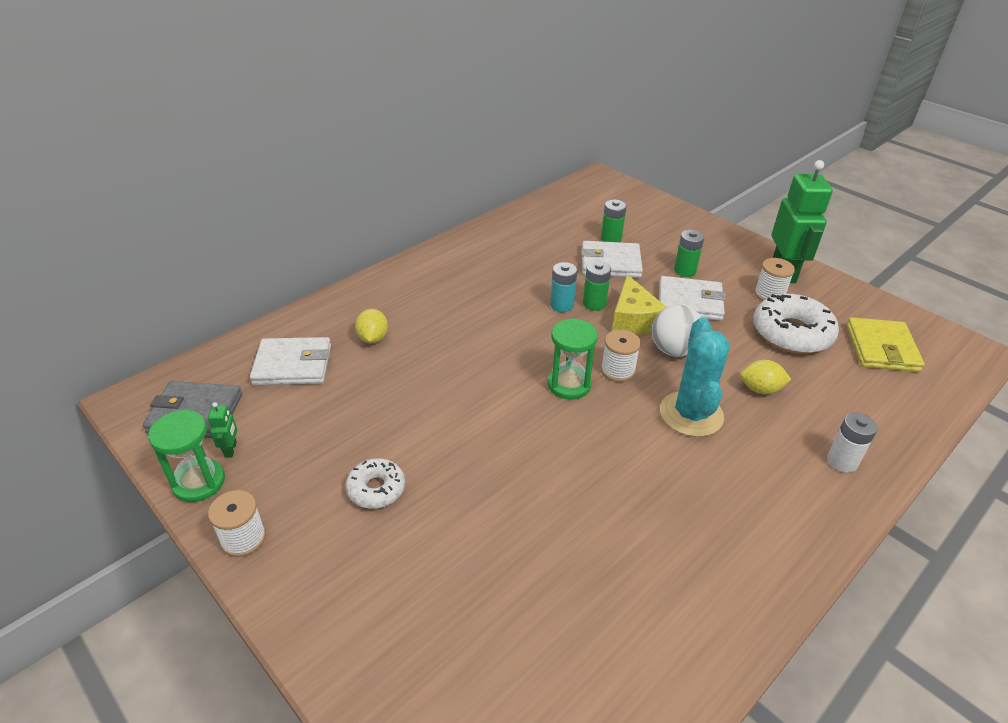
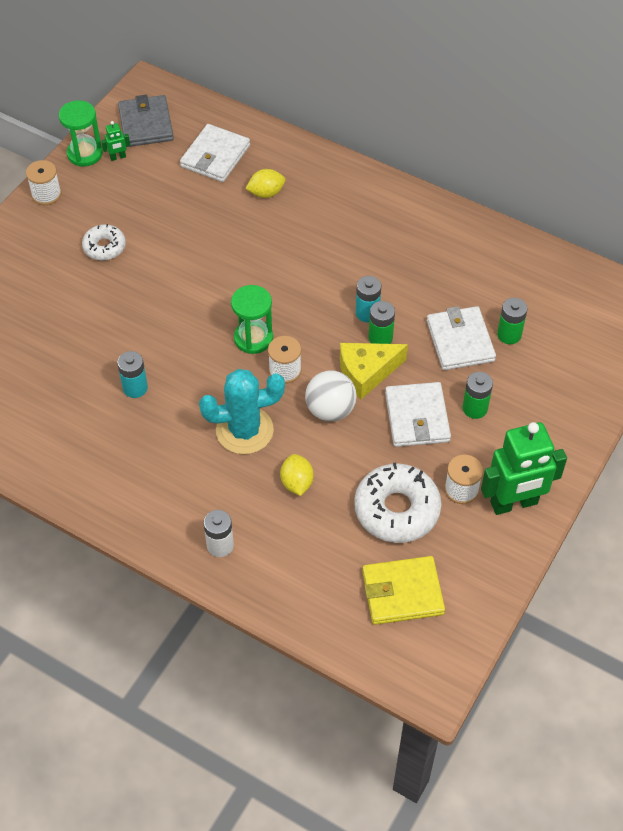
camera: 75 degrees right, 15 degrees up
(293, 365) = (215, 156): white wallet -> white wallet turned 45 degrees clockwise
(615, 497) = (135, 388): none -> turquoise battery

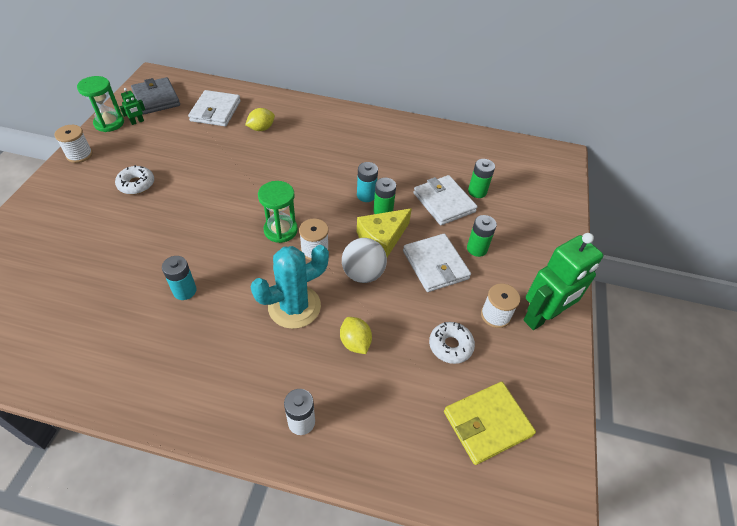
camera: 20 degrees left, 5 degrees down
(397, 509) = (450, 346): white donut -> white donut, size x0.57

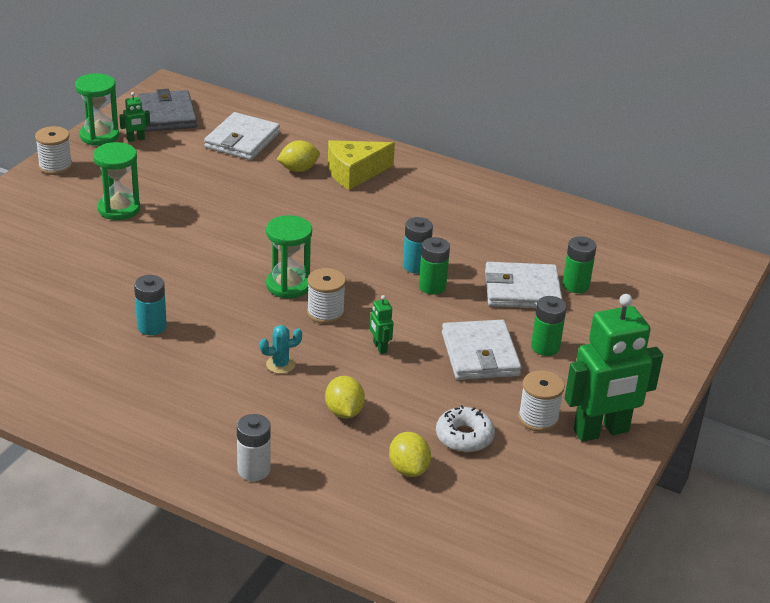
camera: 15 degrees right, 15 degrees down
(136, 184) = (119, 209): white donut -> green hourglass
(294, 306) = (280, 364): turquoise cactus -> turquoise cactus, size x0.43
(363, 274) = (379, 347): white ball -> green robot
(382, 239) = (419, 316): yellow cheese -> yellow cheese (354, 173)
(420, 389) = (408, 469): none -> yellow lemon
(444, 202) = (522, 290): white wallet -> white wallet turned 75 degrees counterclockwise
(487, 423) = (478, 515): yellow wallet -> none

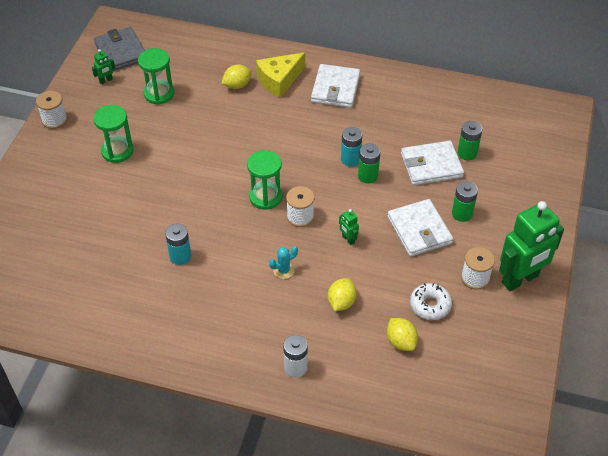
camera: 10 degrees left, 15 degrees up
(99, 136) = (77, 83): green hourglass -> green hourglass (159, 94)
(242, 140) = (186, 65): white wallet -> white wallet (335, 88)
(344, 412) = (341, 302): yellow lemon -> yellow lemon turned 45 degrees clockwise

